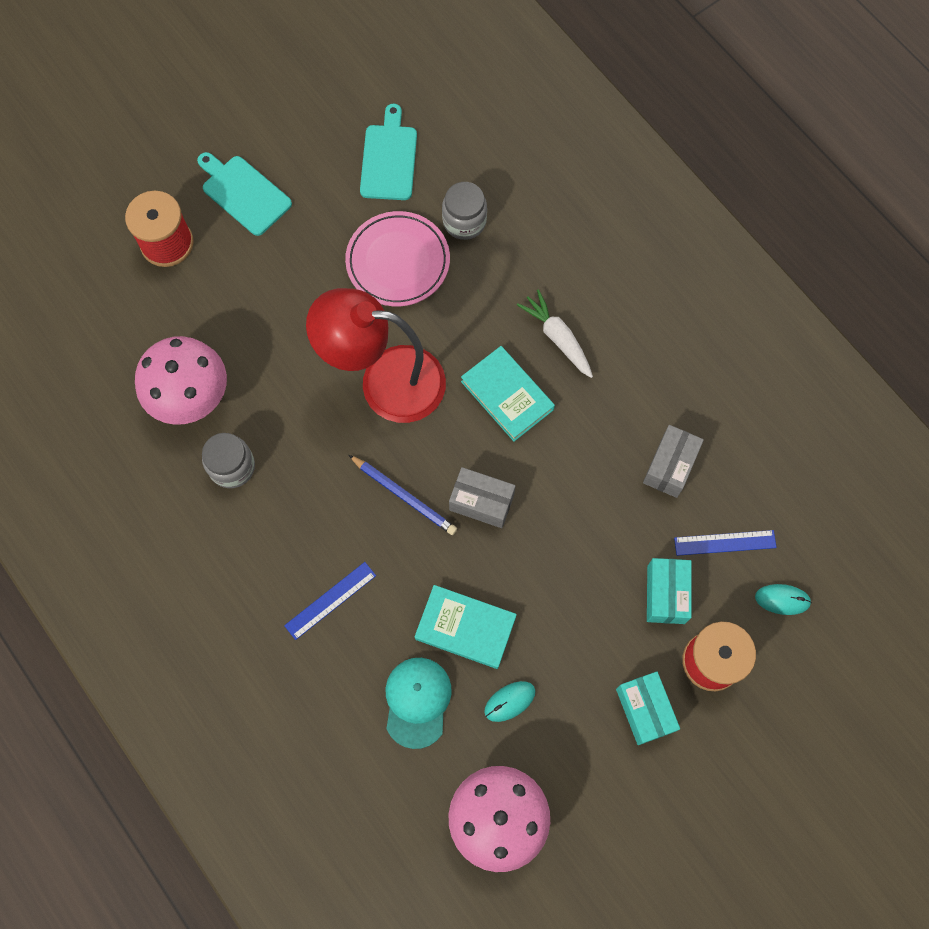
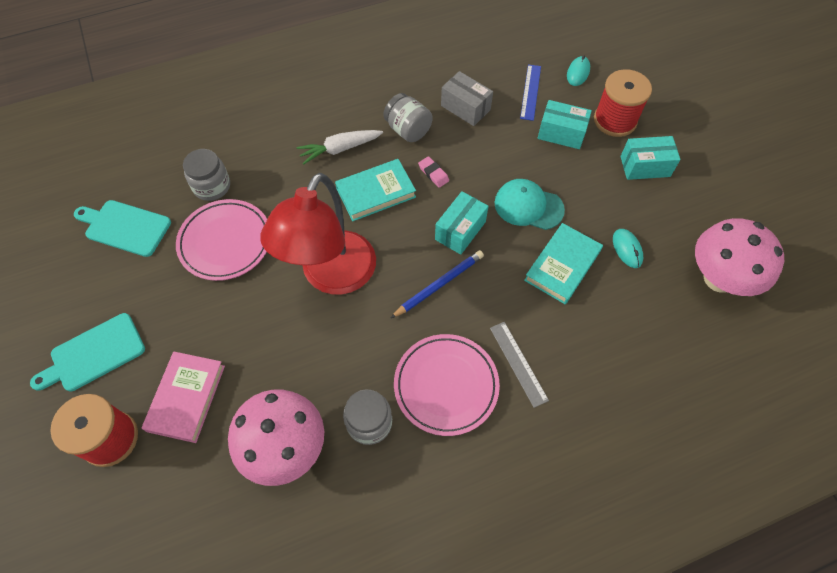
camera: 75 degrees left, 10 degrees down
(219, 292) = (186, 398): none -> pink book
(288, 531) = (446, 385): none -> pink plate
(330, 600) = (518, 363): blue ruler -> grey ruler
(417, 701) = (618, 314): turquoise cap -> turquoise cap (528, 206)
(481, 502) = (460, 230): grey box -> turquoise box
(554, 453) = (433, 173): none -> pink eraser
(611, 406) = (408, 130): none -> grey jar

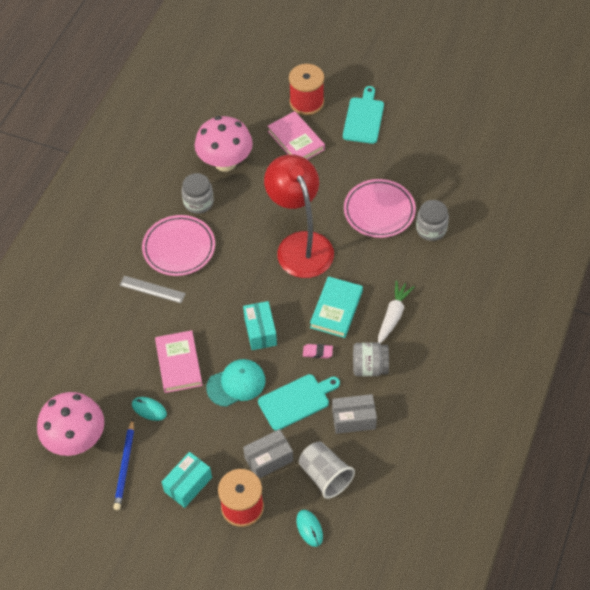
camera: 135 degrees right, 5 degrees down
(125, 227) = (441, 171): turquoise cutting board -> turquoise cutting board (296, 401)
(439, 285) = (237, 291): blue pencil -> blue pencil (125, 466)
(530, 92) = (325, 476): blue ruler -> grey cup
(561, 133) = (268, 459): turquoise box -> grey box
(562, 266) = (179, 363): turquoise book -> pink book

